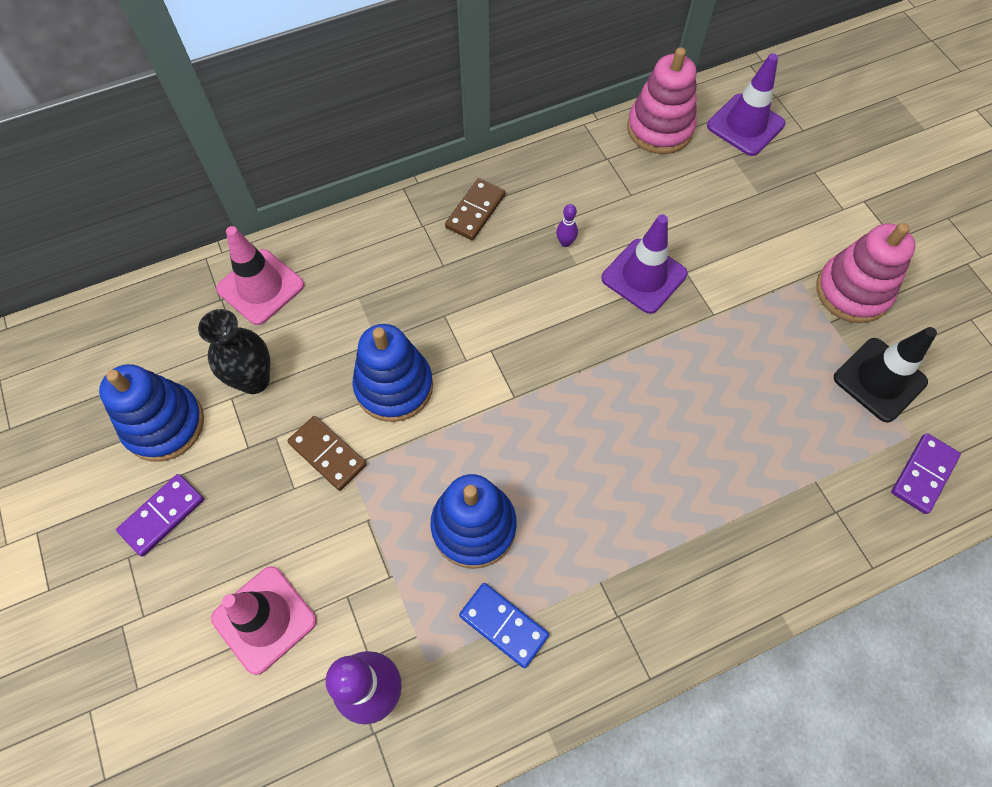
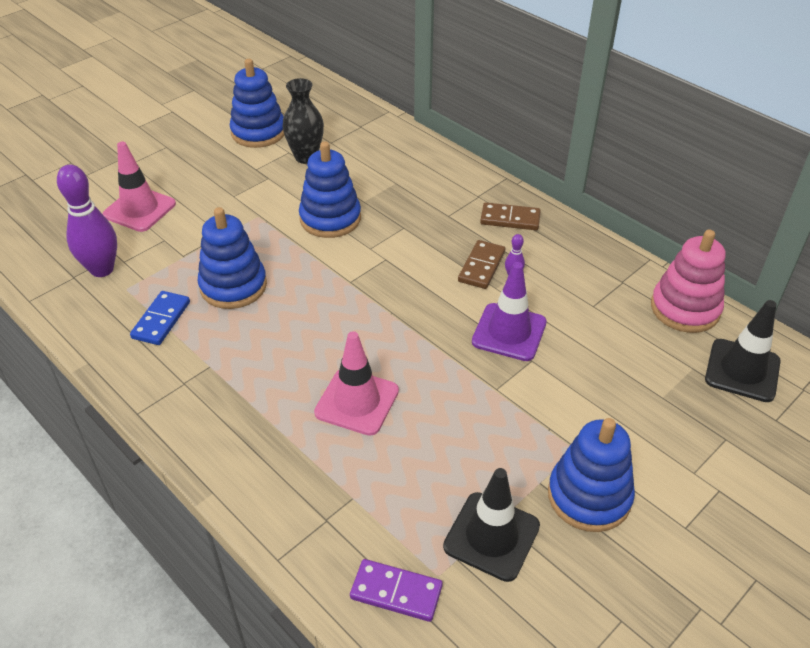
camera: 70 degrees right, 20 degrees down
(162, 515) = (196, 150): purple domino -> none
(260, 287) = (379, 139): pink traffic cone -> pink traffic cone (357, 402)
(327, 454) = (264, 203): brown domino -> brown domino (481, 266)
(745, 125) = (742, 370): purple traffic cone -> black traffic cone
(852, 291) = (589, 496): pink stacking toy -> blue stacking toy

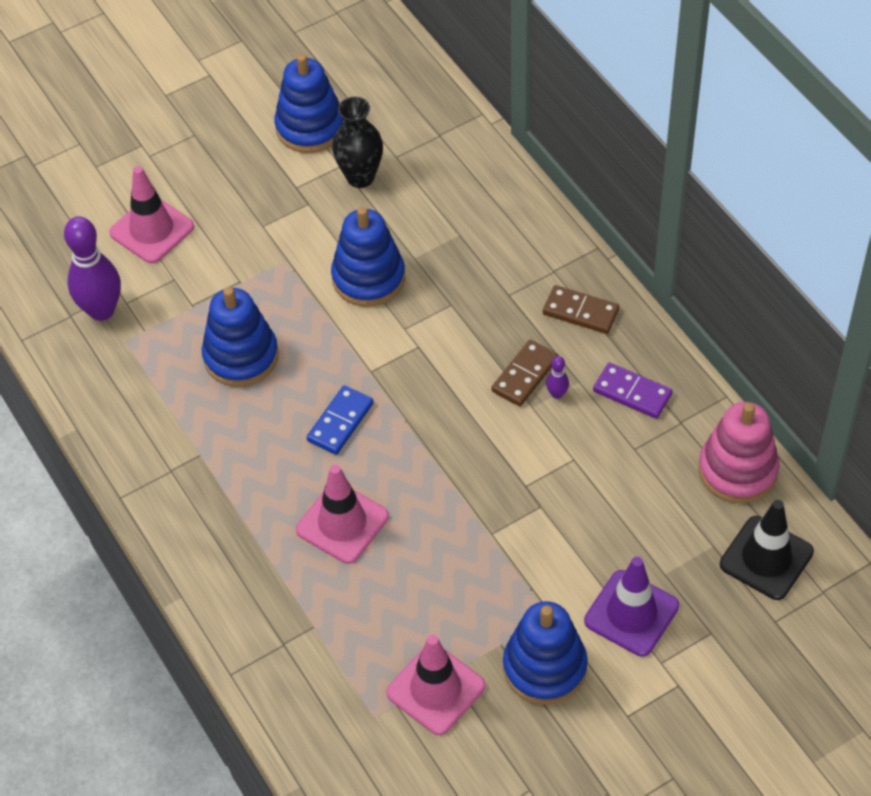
camera: 15 degrees right, 10 degrees up
(161, 320) = (157, 388): blue domino -> blue domino (340, 422)
(396, 592) = (331, 724): purple domino -> purple domino (632, 392)
(491, 536) = (436, 689): black traffic cone -> pink traffic cone
(509, 332) = (527, 467): purple traffic cone -> purple traffic cone (631, 613)

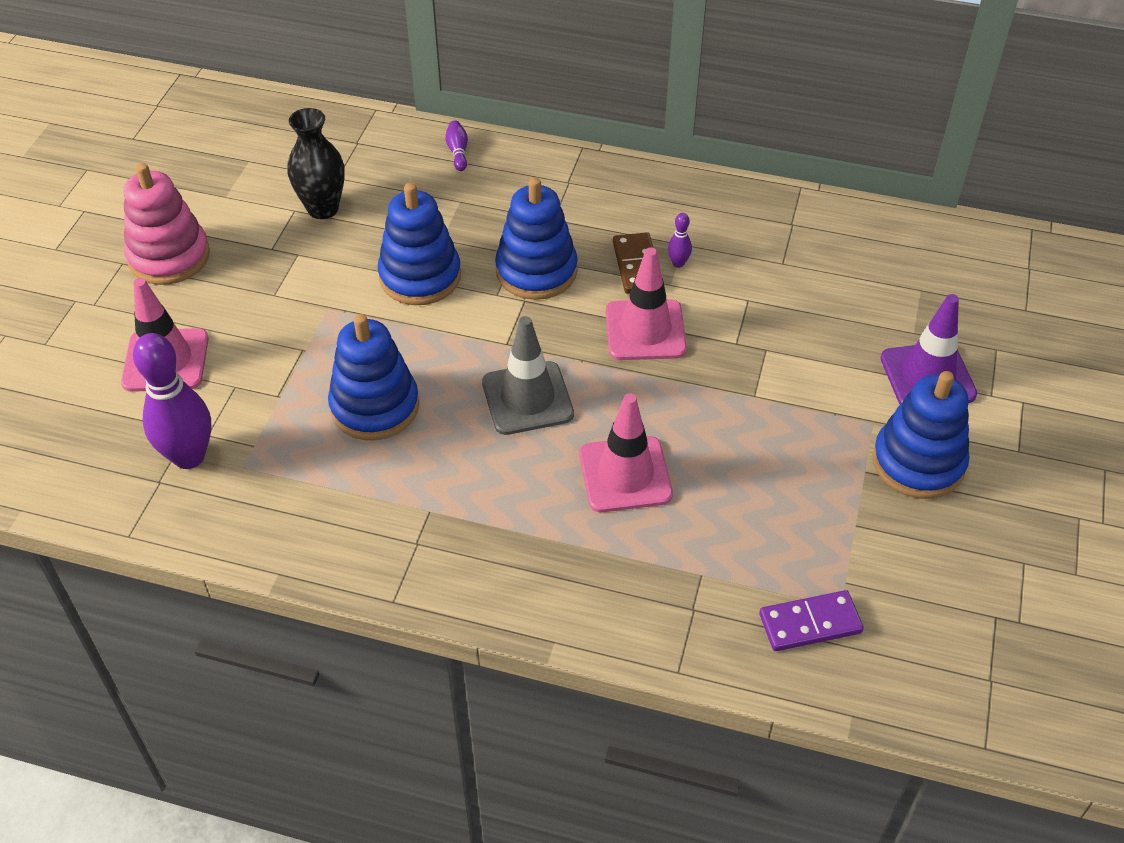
camera: 45 degrees left, 5 degrees down
(310, 127) = (232, 198): blue stacking toy -> blue stacking toy (536, 271)
(340, 422) = (527, 398): blue domino -> grey traffic cone
(436, 689) = (860, 545): pink traffic cone -> pink traffic cone (645, 330)
(501, 191) = (458, 152): none -> purple bowling pin
(581, 312) = (624, 196): brown domino -> none
(632, 392) = (732, 226): purple domino -> purple domino (810, 623)
(737, 470) = (871, 229): pink stacking toy -> pink stacking toy (169, 257)
(766, 558) = (966, 273): black traffic cone -> none

